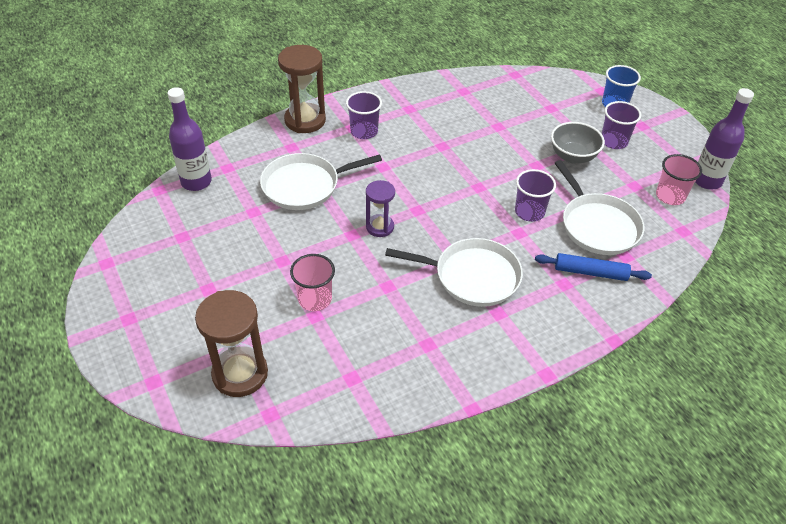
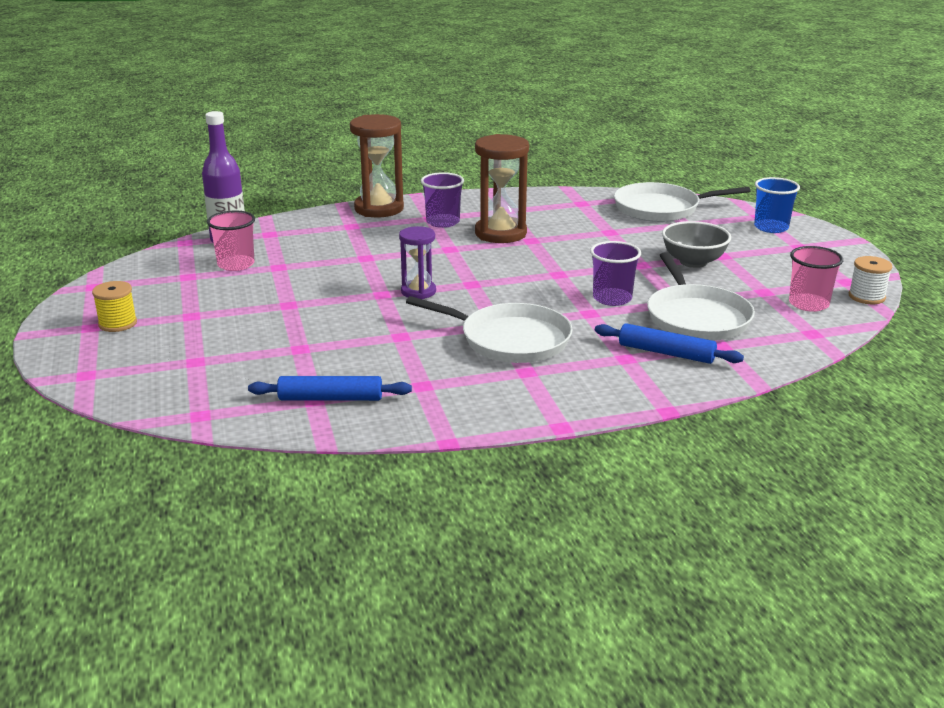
camera: 15 degrees right, 20 degrees down
(150, 310) = (118, 323): none -> yellow spool
(240, 374) = (185, 381): brown hourglass -> brown hourglass (500, 233)
(305, 185) = (349, 254): white pan -> white pan (661, 208)
(315, 299) = (308, 336): pink cup -> pink cup (236, 264)
(364, 374) = (330, 398): none -> blue rolling pin
(614, 141) = (754, 255): purple cup -> none
(707, 181) = (866, 297): purple bottle -> white spool

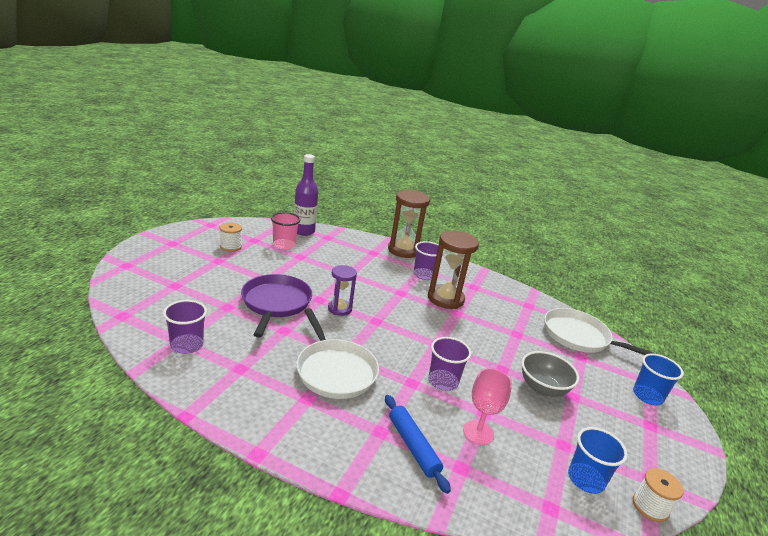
camera: 35 degrees right, 0 degrees up
(118, 323) = (184, 247): yellow spool -> none
(174, 295) = (230, 246): none -> white spool
(330, 398) = (187, 345): blue rolling pin -> purple cup
(344, 320) = (275, 303): none -> purple pan
(696, 317) = (478, 432): white pan -> pink goblet
(808, 304) = (585, 479): pink cup -> blue cup

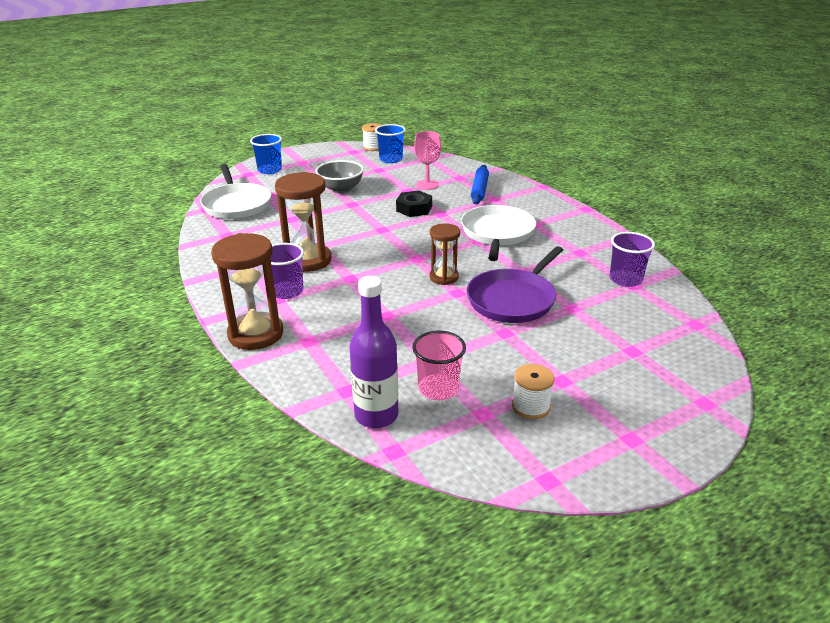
camera: 140 degrees left, 5 degrees up
(339, 309) = (444, 277): purple hourglass -> brown hourglass
(443, 381) = (414, 209): purple cup -> black nut

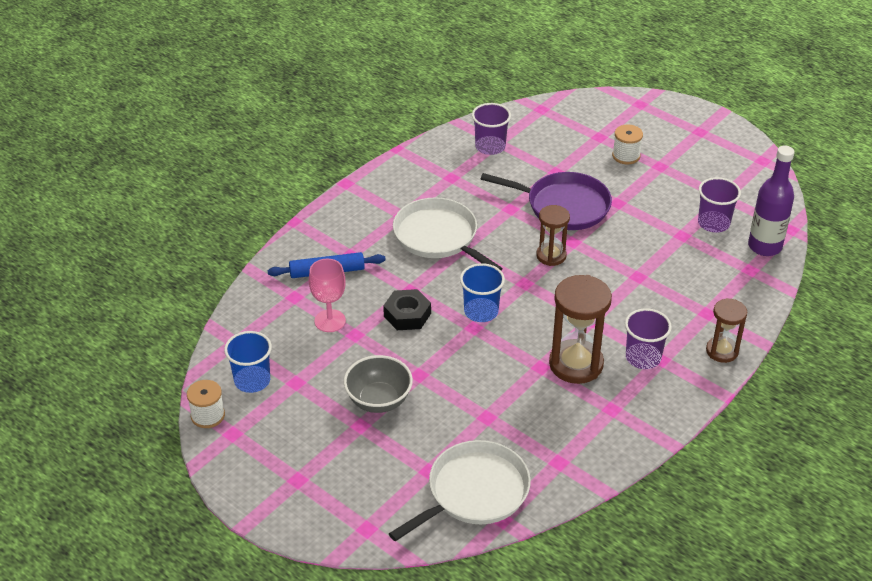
camera: 110 degrees left, 10 degrees up
(255, 334) = (722, 351): brown hourglass -> brown hourglass, size x0.60
(270, 170) = (342, 507): blue cup -> blue cup (481, 311)
(438, 389) = (713, 223): pink cup -> purple cup
(497, 233) = (438, 237): white pan -> white pan turned 60 degrees clockwise
(531, 406) = (700, 176): white spool -> white spool (626, 156)

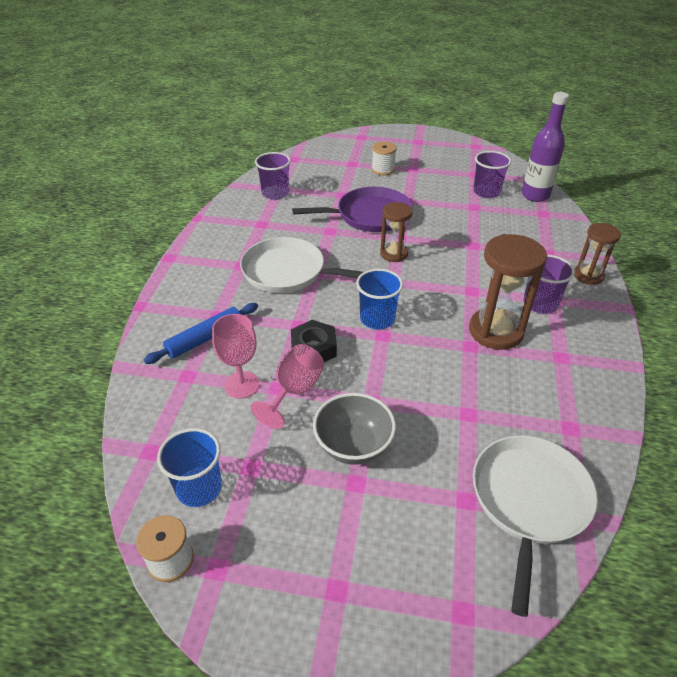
camera: 30 degrees left, 0 degrees up
(366, 342) = (294, 391): none -> pink goblet

